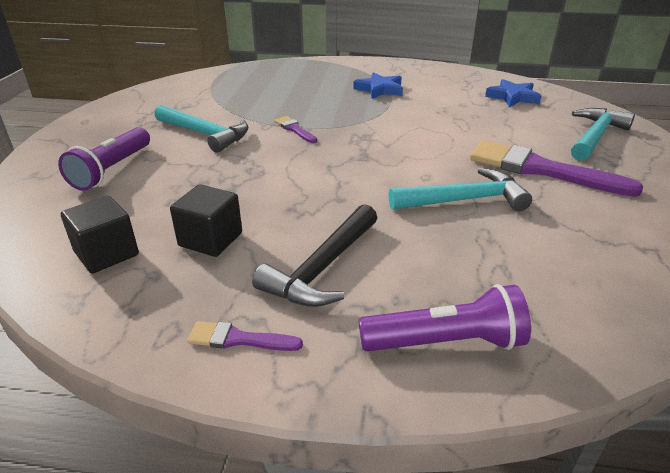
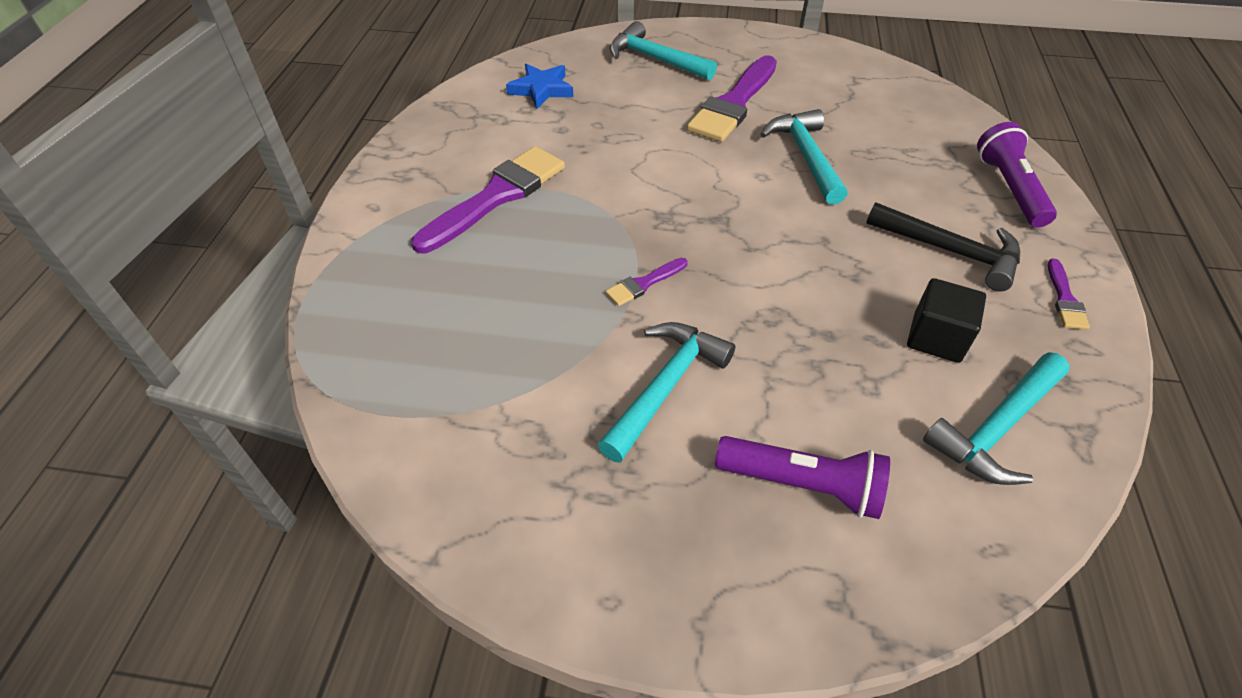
camera: 90 degrees left, 15 degrees up
(107, 253) = (997, 427): black cube -> turquoise hammer
(379, 89) = (497, 196): blue star -> purple brush

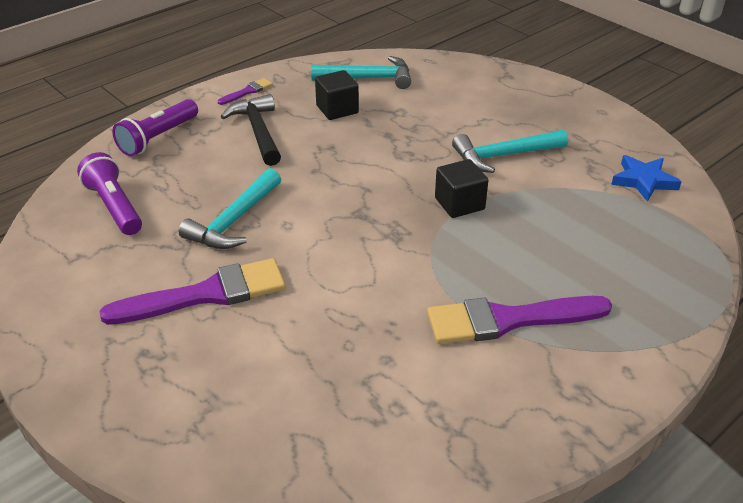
camera: 140 degrees left, 10 degrees down
(541, 89) = (353, 427): blue star -> blue star (644, 181)
(644, 283) = (459, 204): purple brush -> black cube
(655, 59) = (189, 395): turquoise hammer -> none
(802, 485) = (480, 102): purple flashlight -> purple flashlight (114, 207)

